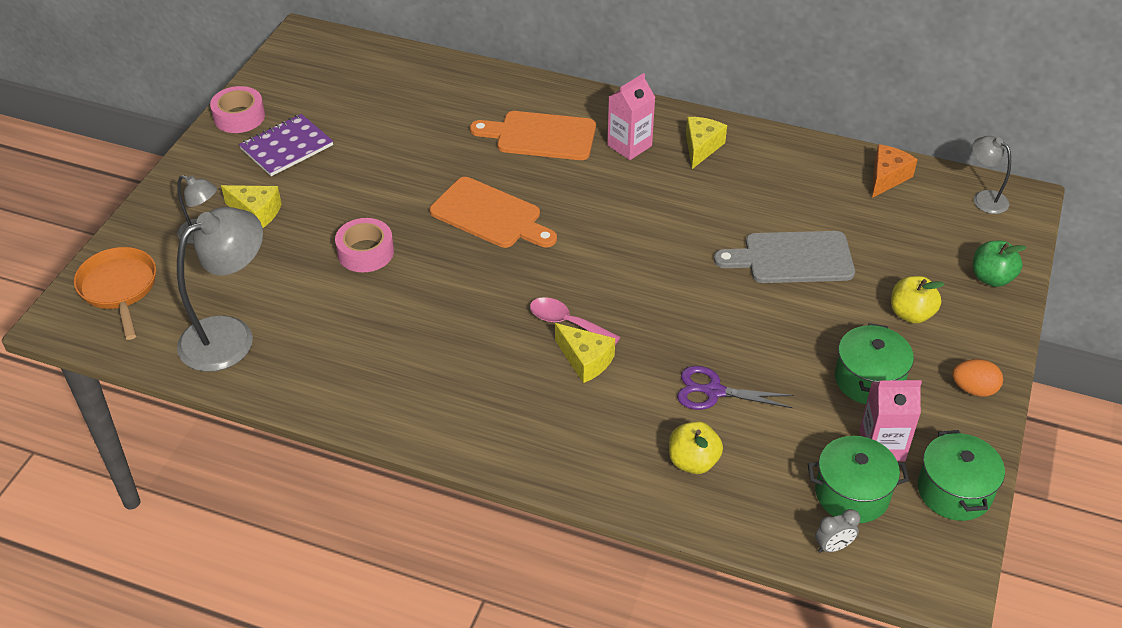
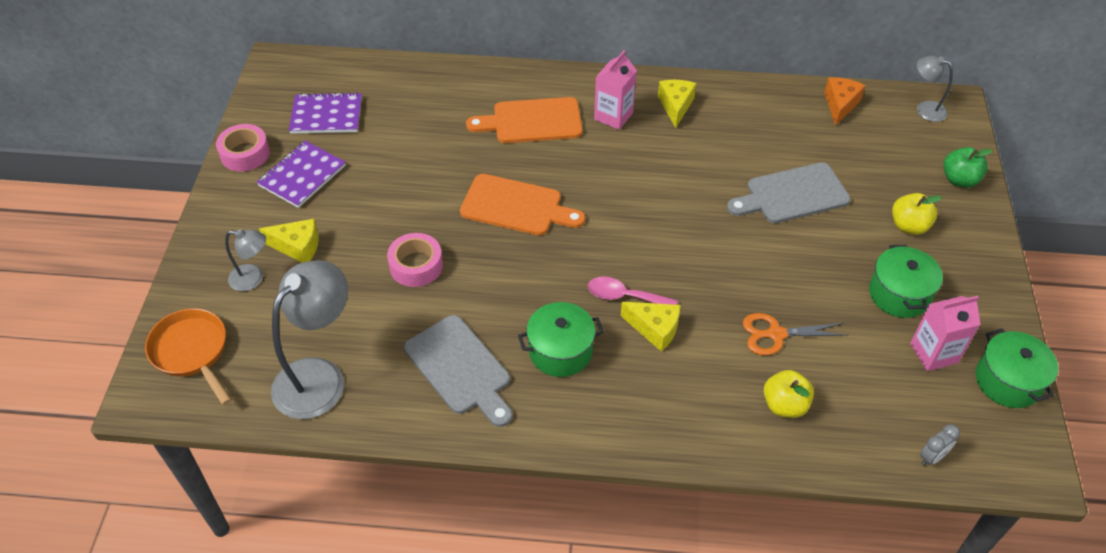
camera: 15 degrees left, 5 degrees up
(333, 94) = (326, 115): none -> purple notebook
(370, 357) = (460, 368): none -> grey cutting board
(714, 391) = (776, 334): purple scissors -> orange scissors
(852, 493) = (927, 403): green pot -> green pot (560, 351)
(973, 389) = (985, 284): orange egg -> none

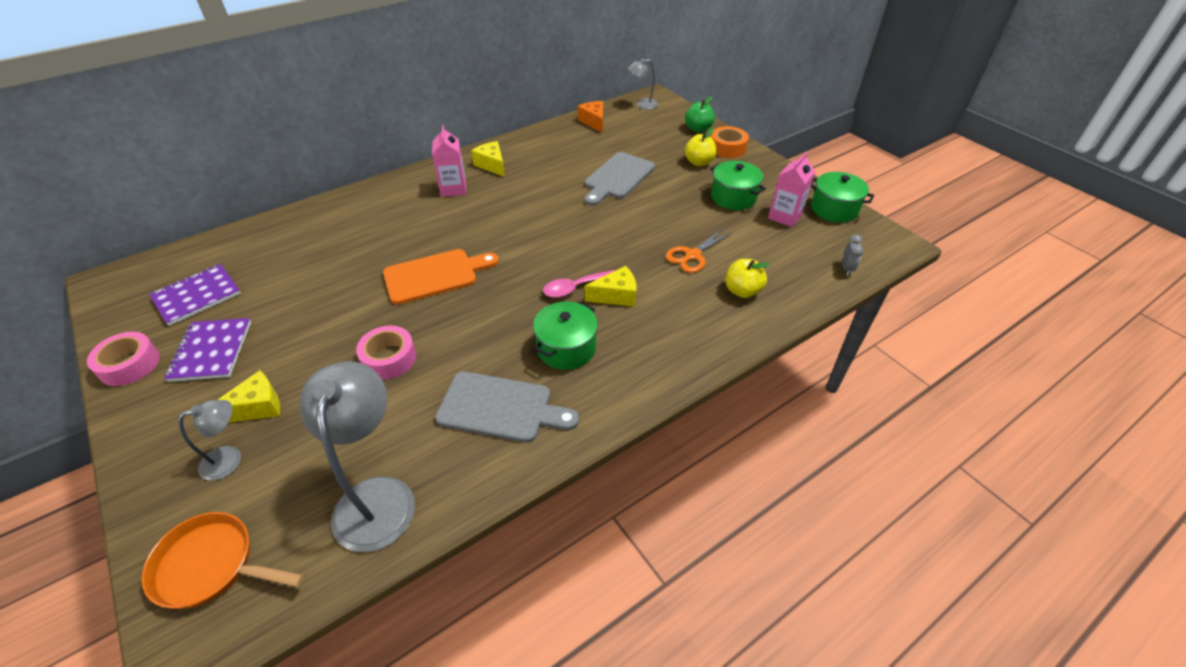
camera: 40 degrees left, 5 degrees down
(532, 121) = (394, 218): orange cutting board -> none
(967, 226) = (727, 148): none -> orange tape

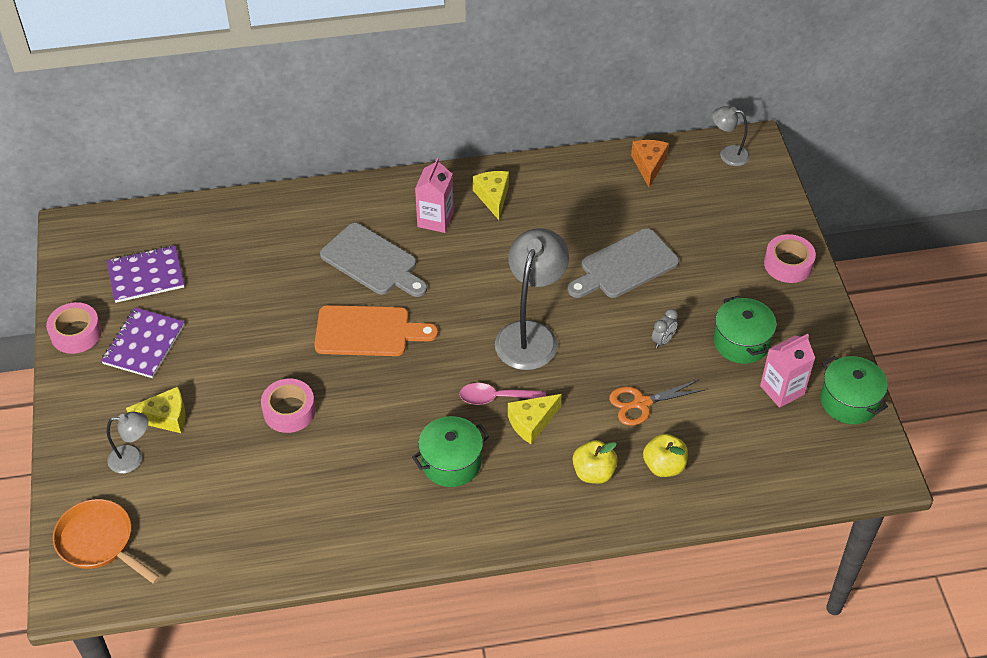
camera: 25 degrees right, 5 degrees up
(376, 496) = (232, 537): grey lamp -> grey lamp (530, 334)
(500, 408) = (363, 499): grey cutting board -> grey cutting board (372, 262)
(616, 296) = (531, 423): yellow cheese -> yellow cheese turned 135 degrees clockwise
(698, 129) = (773, 220): green apple -> none
(699, 162) = (737, 275): yellow apple -> yellow apple (593, 473)
(727, 148) = (788, 264): orange tape -> pink tape
(846, 269) = (798, 483): grey clock -> grey clock (663, 340)

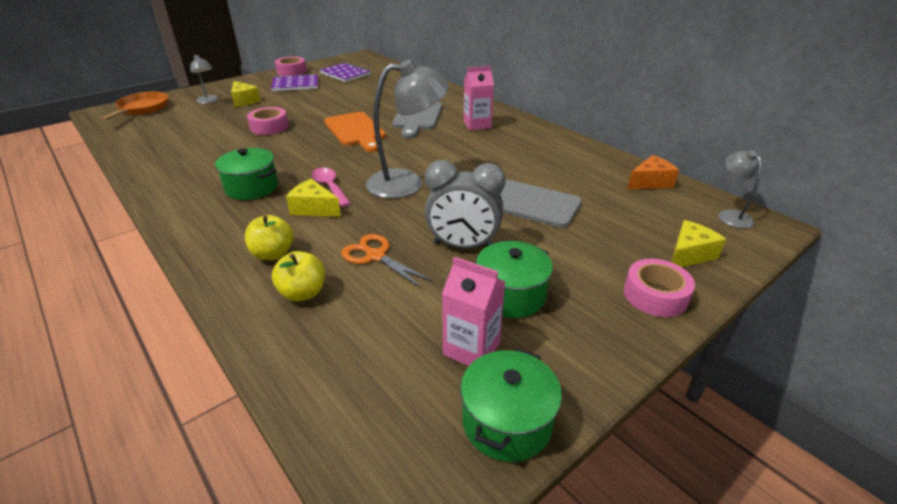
camera: 60 degrees right, 15 degrees down
(493, 197) = (523, 136): yellow cheese -> yellow cheese (689, 254)
(663, 340) = (463, 246): grey clock -> grey clock, size x2.20

